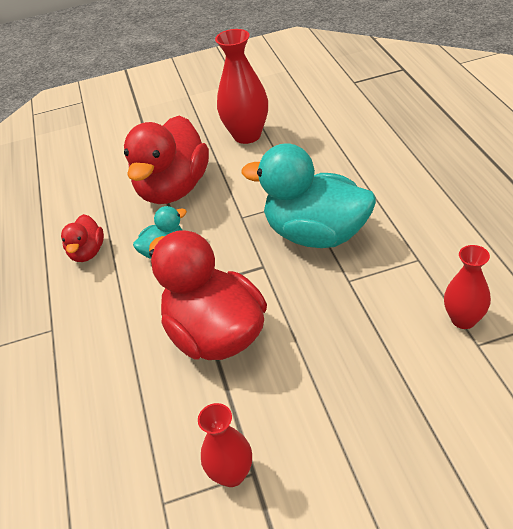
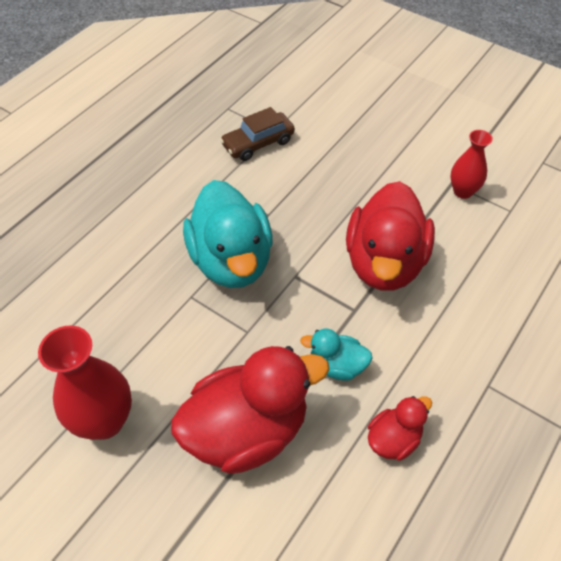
camera: 135 degrees left, 10 degrees up
(463, 319) = (258, 143): red vase -> brown car

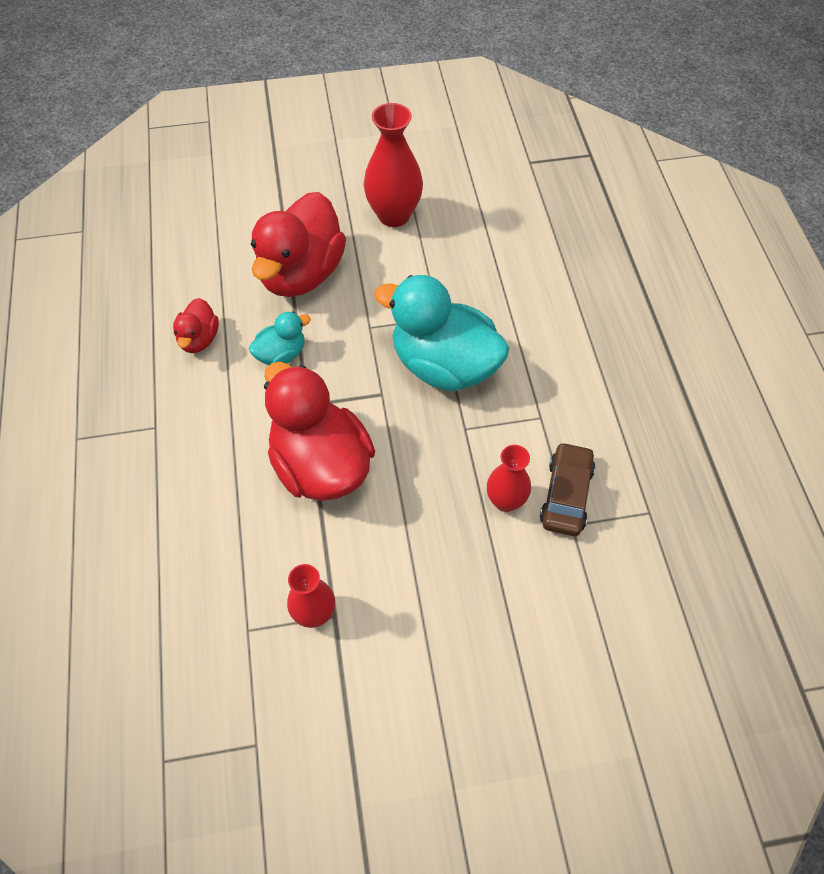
camera: 135 degrees right, 5 degrees up
(294, 164) = (505, 501): none -> red vase

